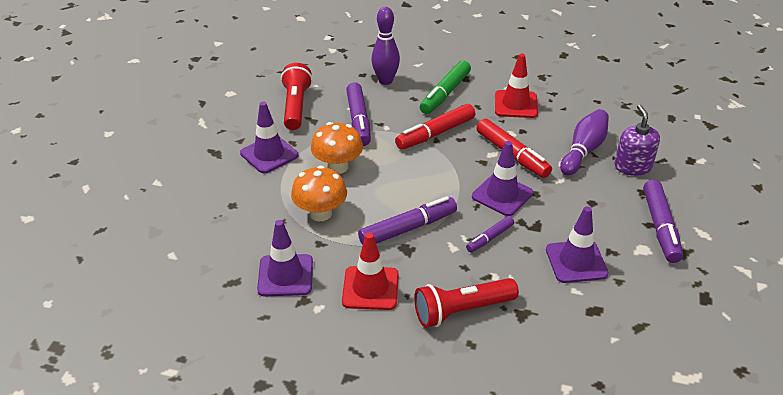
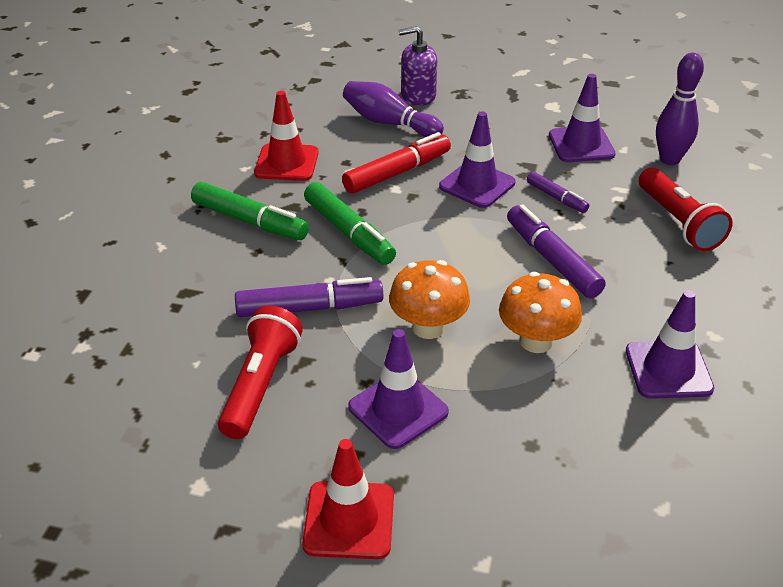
camera: 90 degrees left, 0 degrees up
(296, 106) = (260, 385): red flashlight -> red flashlight turned 105 degrees clockwise
(370, 288) = (666, 291): red traffic cone -> red traffic cone (349, 520)
(385, 81) = (202, 280): purple bowling pin -> purple bowling pin (669, 159)
(435, 133) = (349, 233): red marker -> green marker
(660, 227) = (517, 92): purple marker -> none

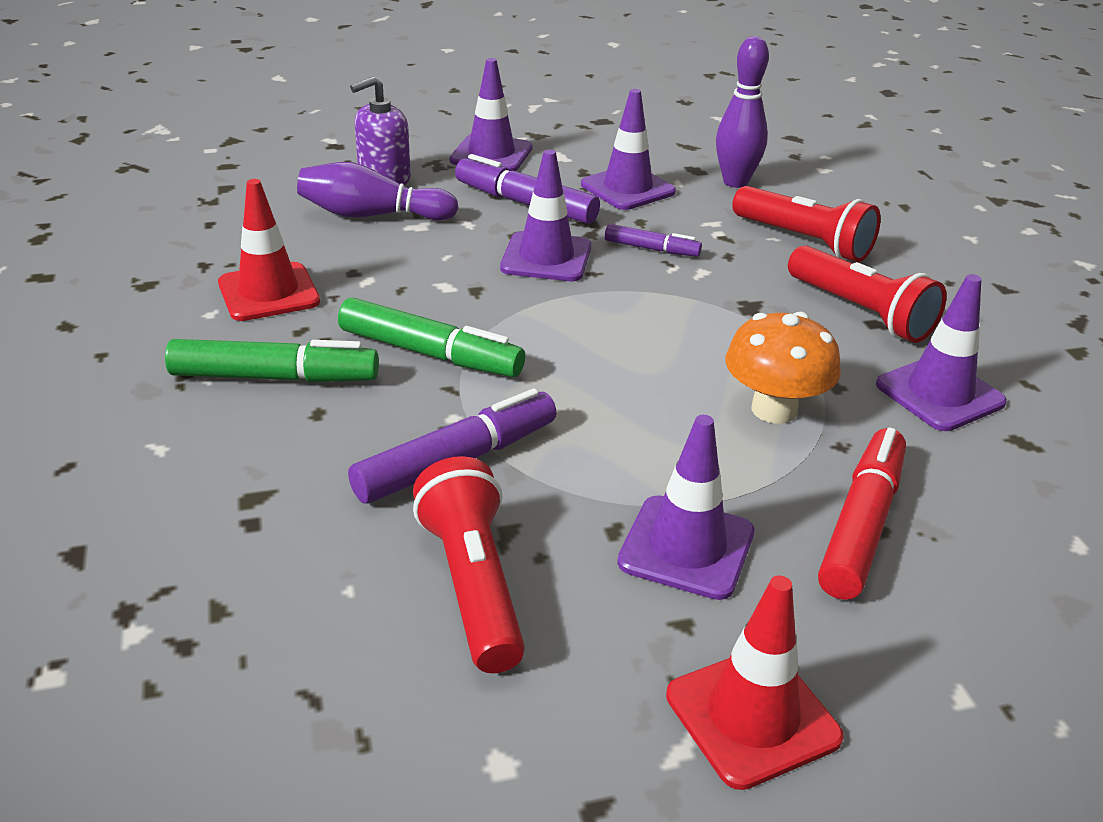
camera: 30 degrees left, 5 degrees down
(397, 172) = (433, 268): red marker -> red marker (861, 524)
(428, 327) = (634, 435): orange mushroom -> none
(505, 93) = (491, 154): none -> purple traffic cone
(552, 260) = (708, 315): purple marker -> purple marker (525, 203)
(668, 291) = (861, 312): none -> red flashlight

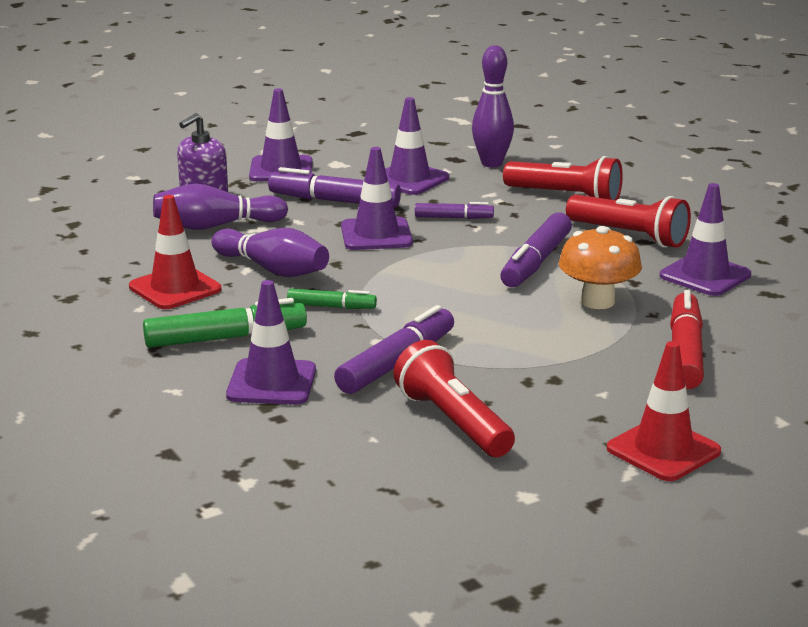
camera: 15 degrees left, 10 degrees down
(396, 286) = (273, 269): none -> purple bowling pin
(430, 353) = (331, 307): green marker -> green marker, size x0.57
(686, 547) = (580, 382): purple traffic cone -> purple traffic cone (271, 383)
(721, 332) = (536, 262): none -> purple marker

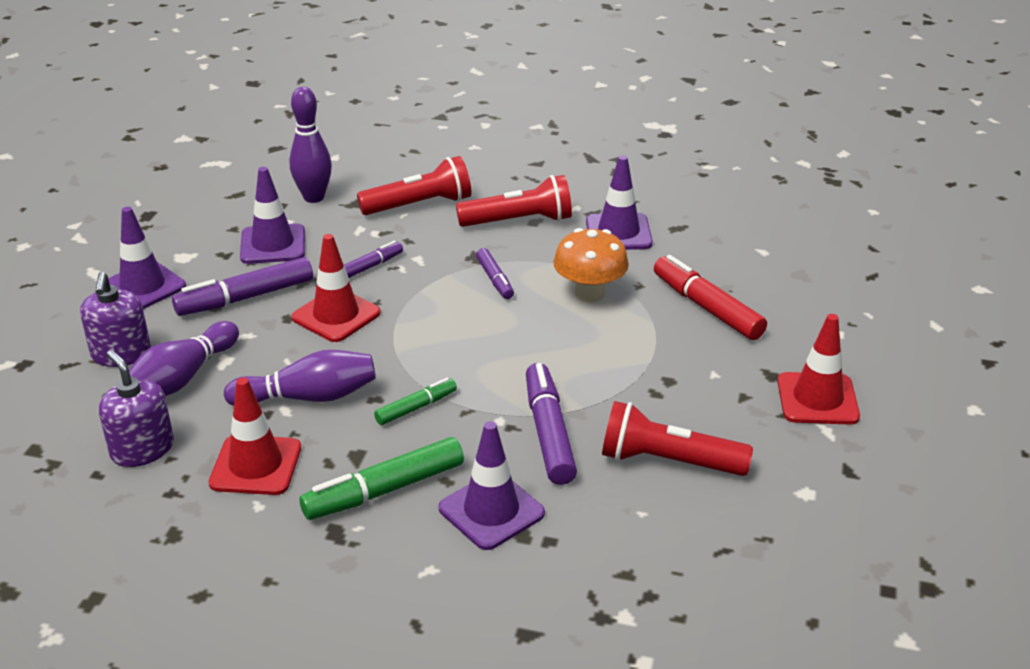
camera: 45 degrees left, 10 degrees up
(128, 250) = (142, 449): none -> purple soap dispenser
(226, 338) = (384, 490): green marker -> green marker turned 150 degrees counterclockwise
(376, 235) = (336, 315): purple traffic cone -> red traffic cone
(536, 262) = (495, 279): purple marker -> purple marker, size x0.57

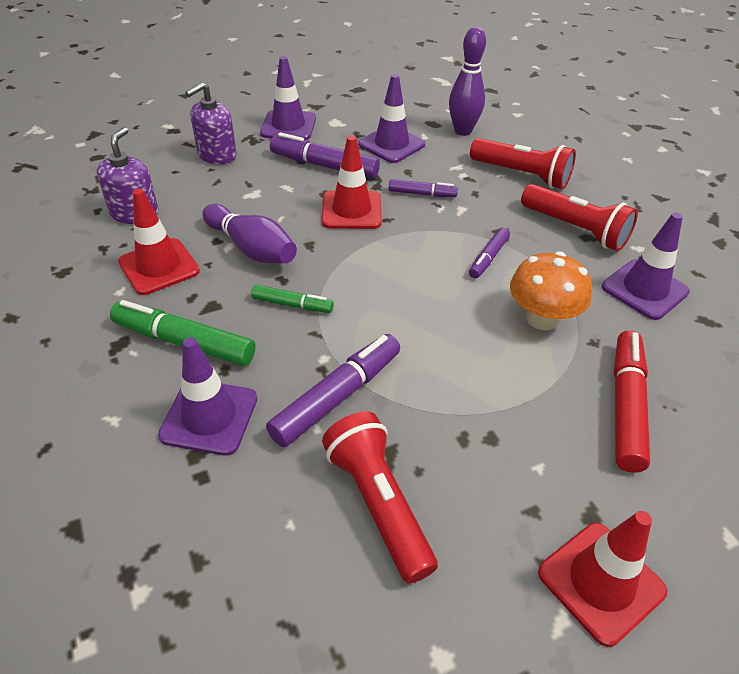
camera: 50 degrees right, 10 degrees up
(182, 378) = (217, 188): purple bowling pin -> none

